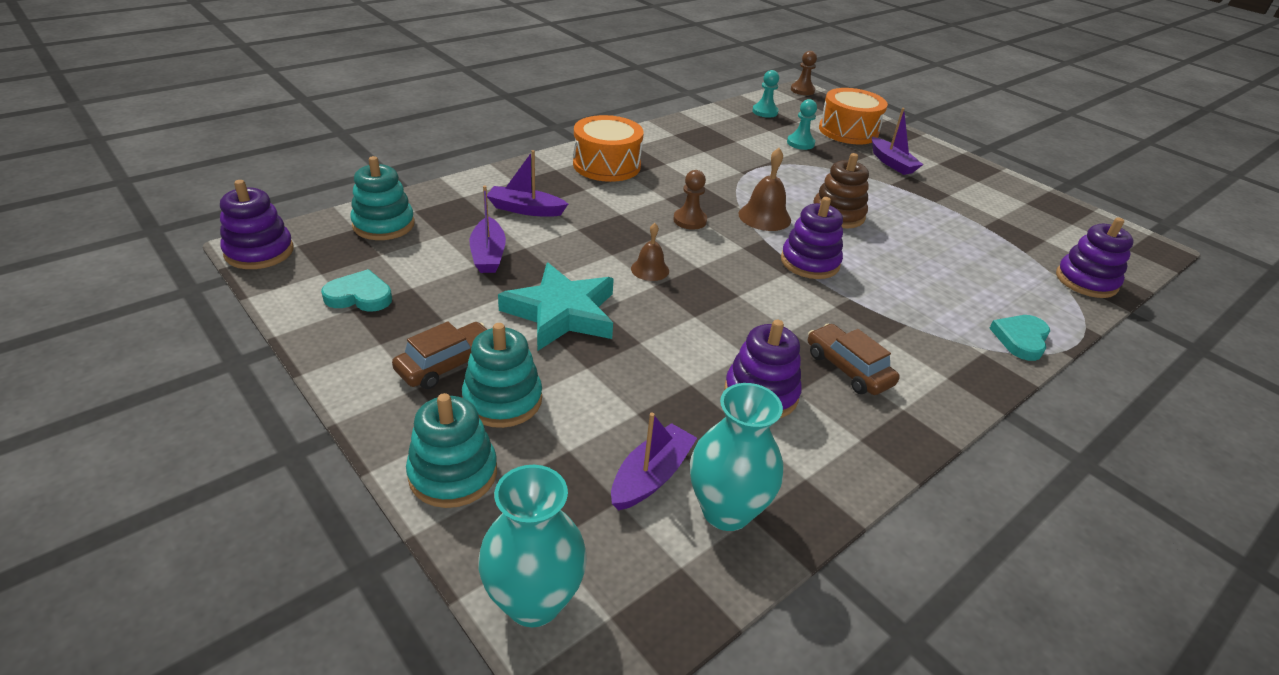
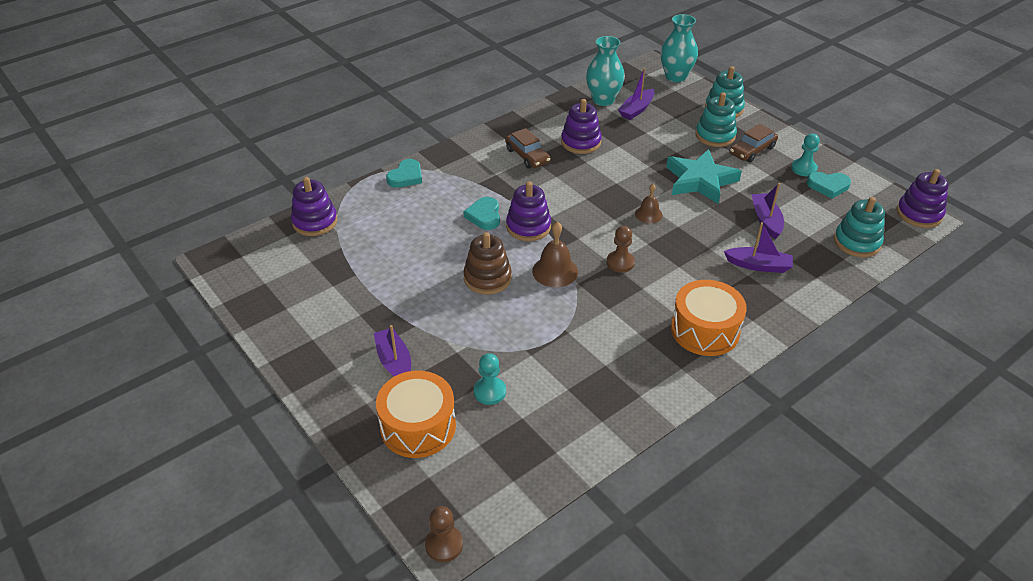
camera: 175 degrees left, 5 degrees up
(765, 112) = (519, 465): turquoise pawn -> turquoise pawn (804, 168)
(873, 278) = (484, 216): none -> turquoise heart

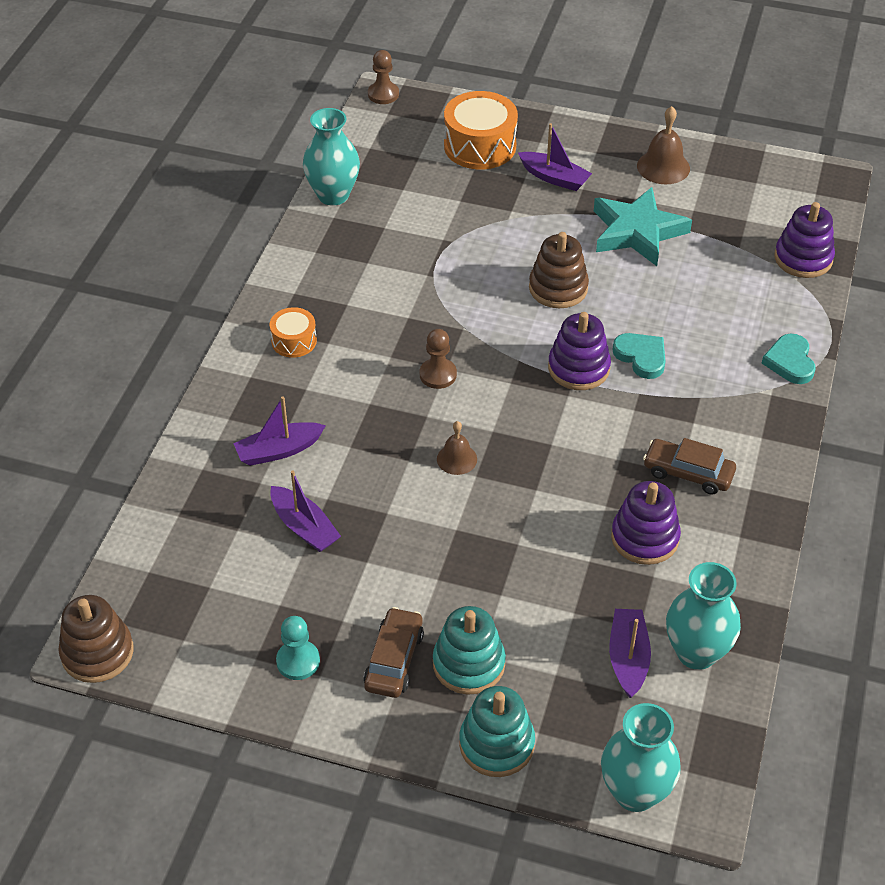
camera: 145 degrees right, 5 degrees up
(490, 392) = (449, 194): turquoise pawn -> none
(555, 271) = (498, 329): brown bell -> brown bell (663, 167)
(586, 444) = (333, 195): none -> turquoise vase
(700, 181) = (430, 553): turquoise star -> turquoise star (637, 232)
(705, 330) = (294, 341): orange drum -> orange drum, size x0.55
(828, 186) = (247, 641): turquoise heart -> none
(857, 242) = (170, 551): turquoise stacking toy -> none
(919, 214) = (97, 652): purple stacking toy -> brown stacking toy

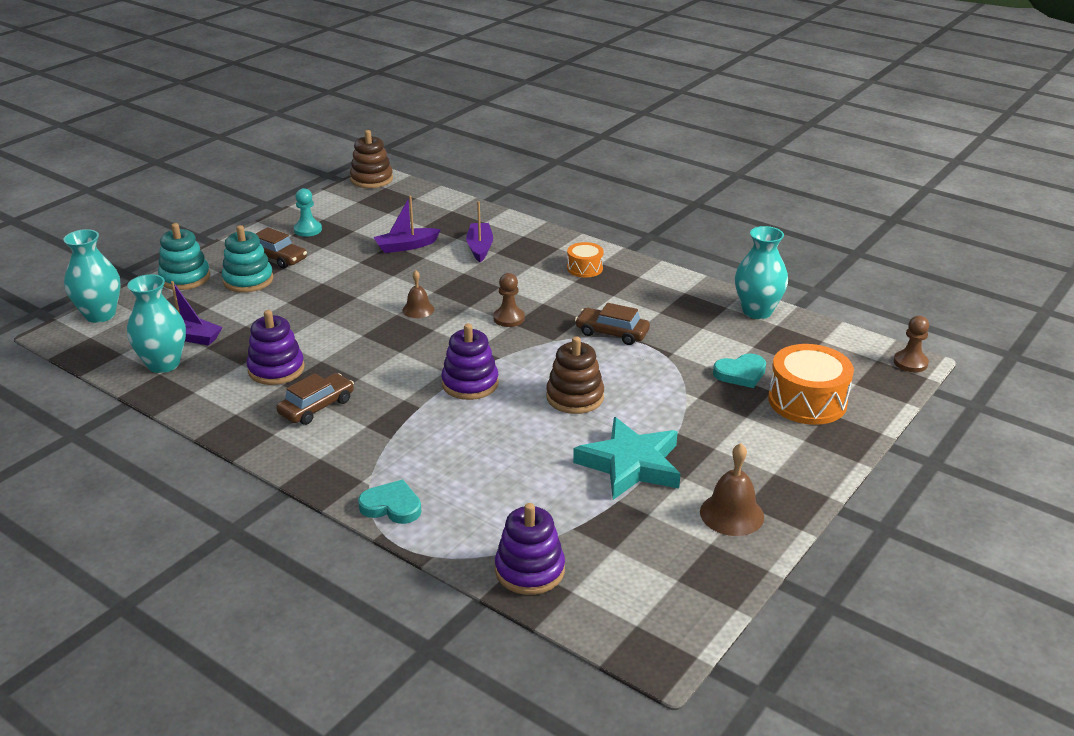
camera: 110 degrees right, 15 degrees down
(427, 288) = (612, 333): none -> brown car
(554, 178) = (738, 434): purple boat -> none
(641, 357) = (460, 419): turquoise heart -> turquoise heart (741, 373)

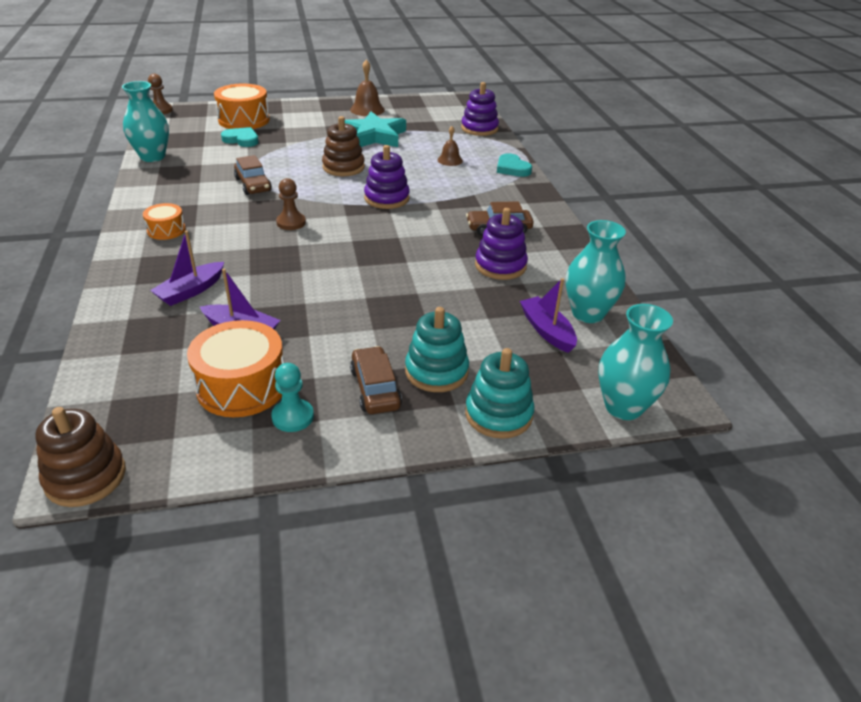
camera: 140 degrees left, 5 degrees up
(357, 228) = (242, 386): none -> orange drum
(418, 309) = (337, 260): brown bell -> brown bell (450, 160)

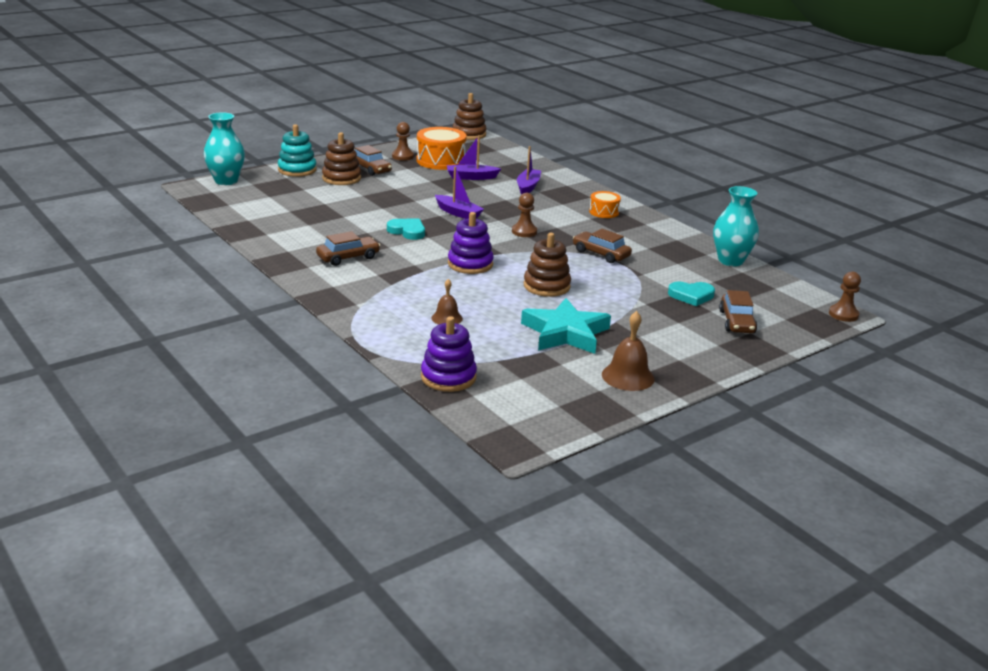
camera: 155 degrees right, 10 degrees down
(244, 120) = (736, 322): orange drum -> brown car
(293, 417) = (402, 156): turquoise pawn -> brown pawn
(436, 371) = (341, 178): turquoise stacking toy -> brown stacking toy
(500, 266) = (331, 231): purple stacking toy -> none
(512, 168) = (368, 322): turquoise heart -> turquoise heart (407, 231)
(547, 331) = (281, 203): purple boat -> purple boat (458, 213)
(588, 313) = (254, 215): turquoise vase -> none

